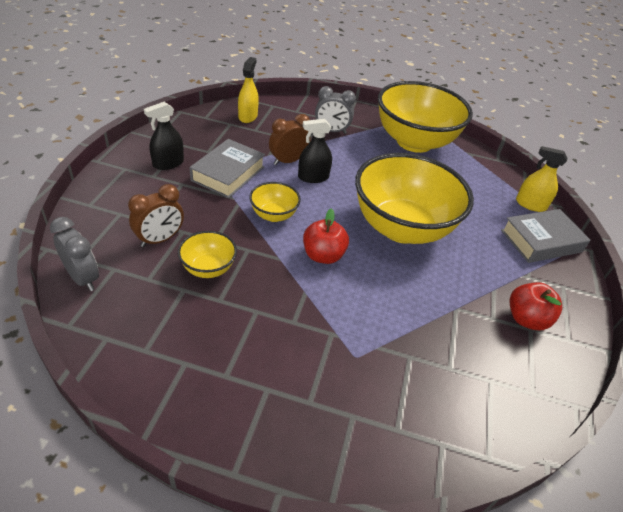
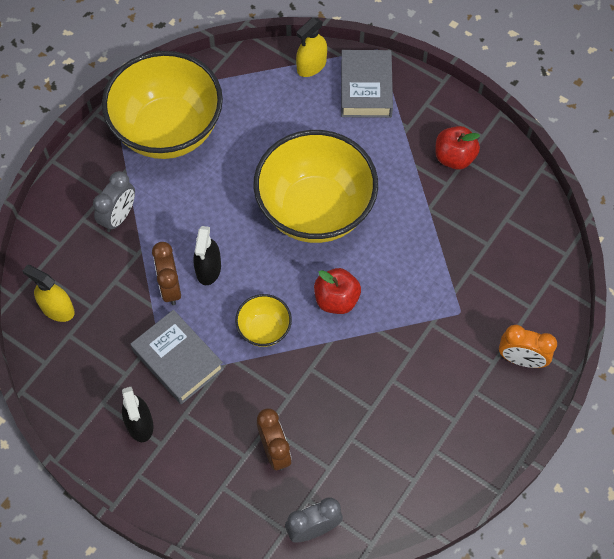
camera: 65 degrees left, 20 degrees up
(208, 268) = (328, 411): yellow bowl -> none
(324, 432) = (521, 359): none -> orange clock

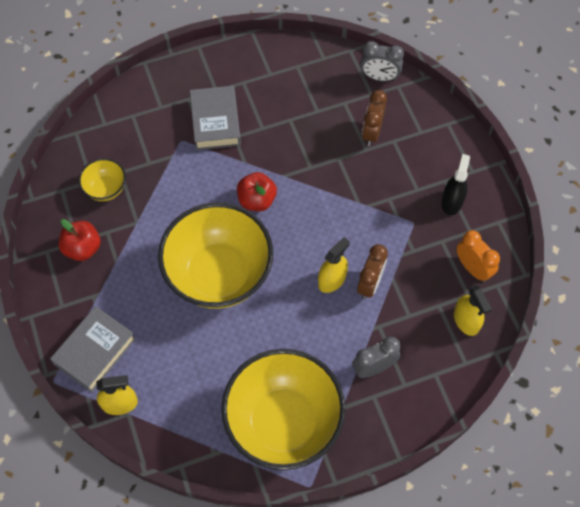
camera: 145 degrees left, 0 degrees up
(178, 360) = (398, 228): grey book -> grey book (215, 122)
(208, 269) = (332, 280): black spray bottle -> yellow spray bottle
(264, 329) = (323, 211): yellow bowl -> yellow bowl (106, 189)
(521, 359) = (169, 90): orange clock -> orange clock (472, 268)

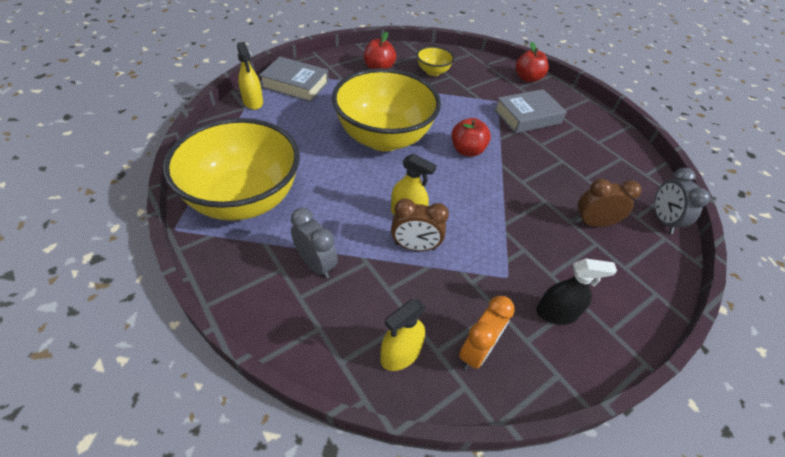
camera: 70 degrees right, 15 degrees down
(146, 91) = (527, 78): none -> red apple

